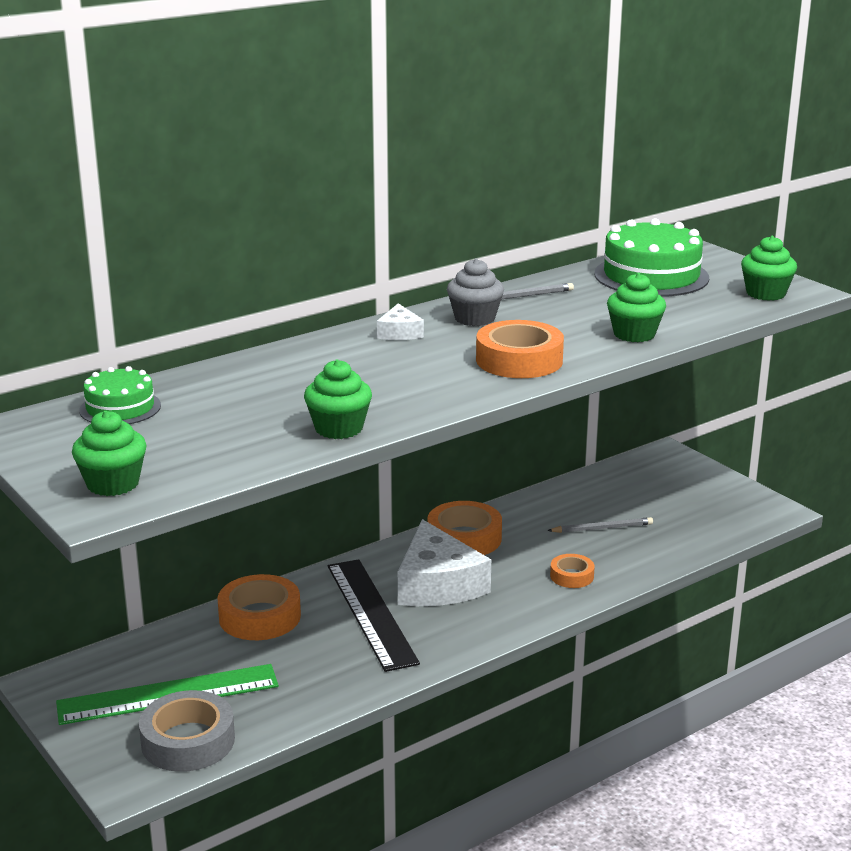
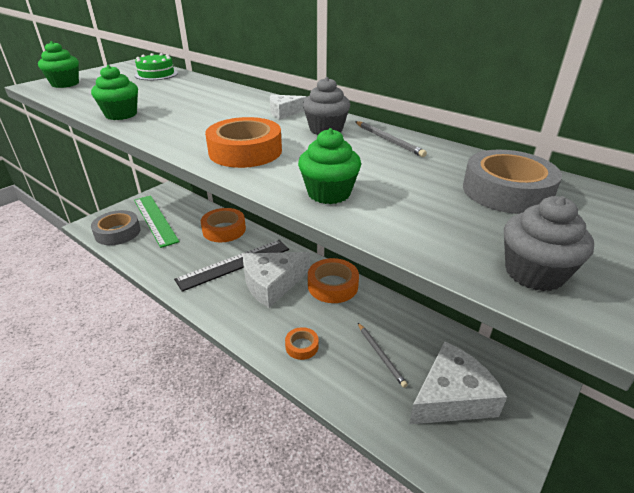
camera: 75 degrees right, 10 degrees up
(651, 276) = (506, 191): green cake -> grey tape
(669, 502) = (451, 397): none -> white cheese
(765, 293) = (534, 273): green cupcake -> grey cupcake

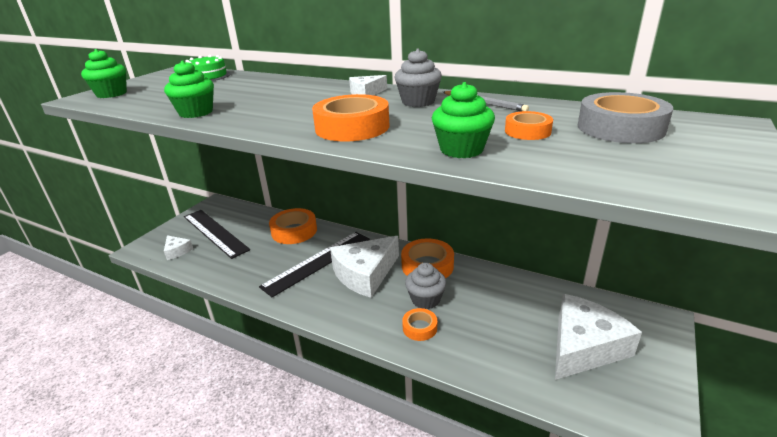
camera: 10 degrees left, 5 degrees down
(118, 232) = (177, 251): grey tape -> white cheese
(155, 220) = (215, 232): green ruler -> black ruler
(381, 355) = (501, 321): grey pencil -> none
(408, 181) = (527, 131): none -> orange tape
(534, 273) = (693, 183): grey cupcake -> grey cupcake (425, 299)

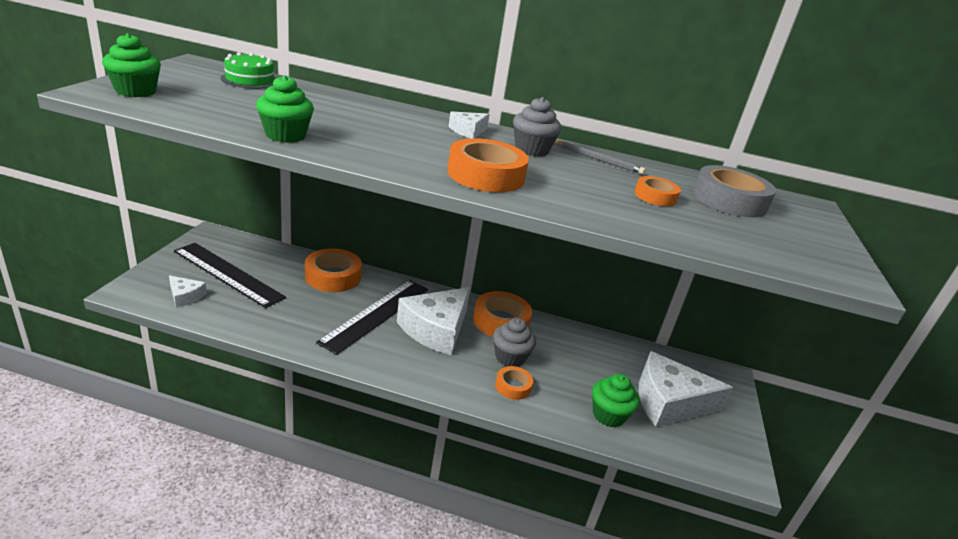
camera: 20 degrees left, 0 degrees up
(461, 149) = (609, 211): green cupcake -> green cupcake (608, 415)
(584, 347) = (669, 402): white cheese -> white cheese turned 120 degrees counterclockwise

